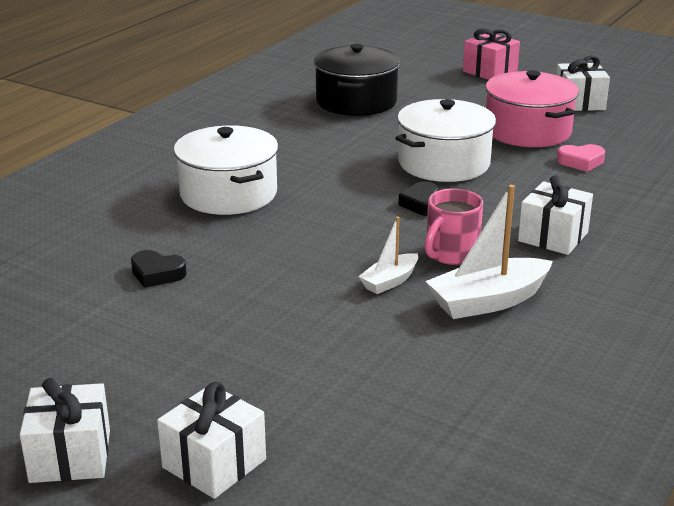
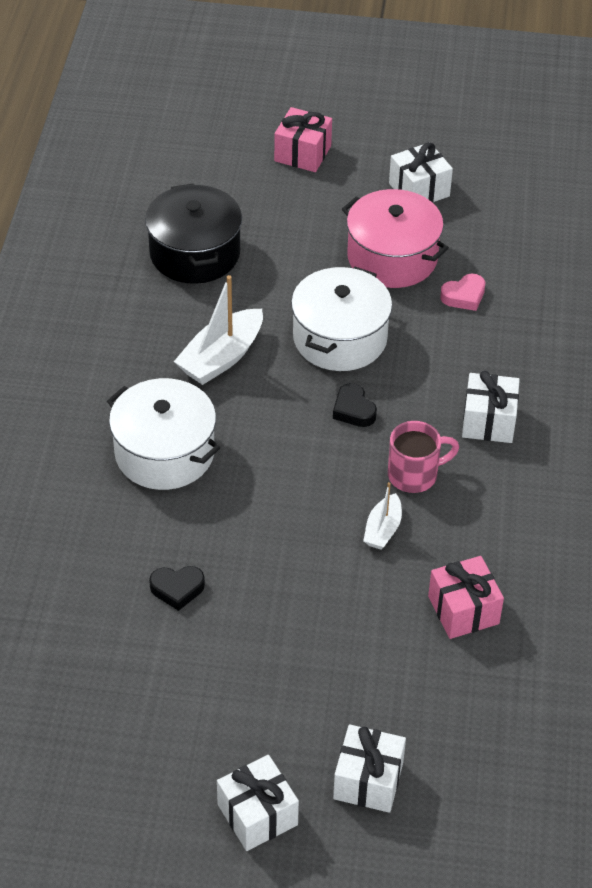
camera: 25 degrees left, 20 degrees up
(431, 357) = (463, 610): none -> pink gift
(450, 254) = (414, 475): pink mug -> pink mug turned 120 degrees counterclockwise
(488, 301) = (475, 527): white boat -> white boat (221, 357)

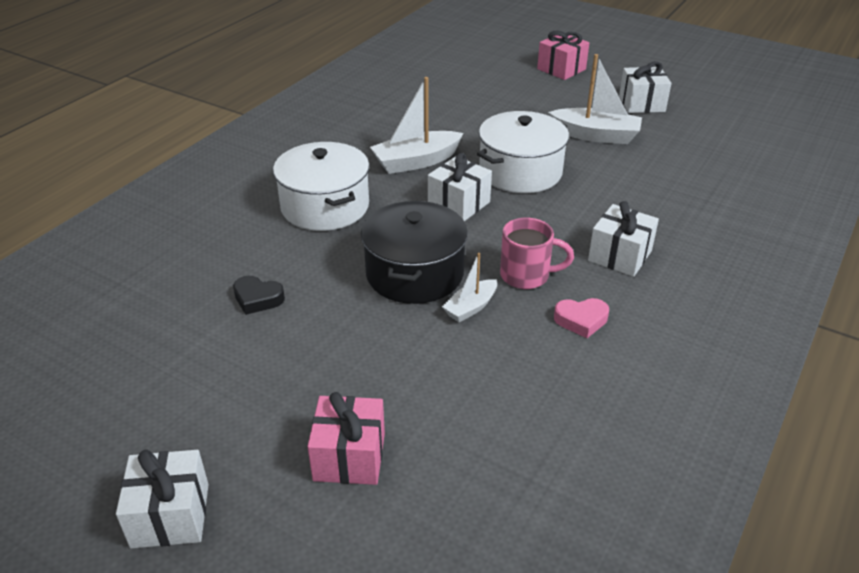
camera: 25 degrees right, 10 degrees down
(195, 253) = (442, 102): black pot -> black pot (414, 273)
(353, 410) = (501, 218): black heart -> none
(368, 780) = (305, 524): white gift -> white gift (458, 204)
(392, 257) = (595, 135): pink pot -> white boat
(463, 610) = (508, 396): pink gift -> pink gift (349, 456)
(464, 296) = (644, 170): pink heart -> pink heart (581, 320)

